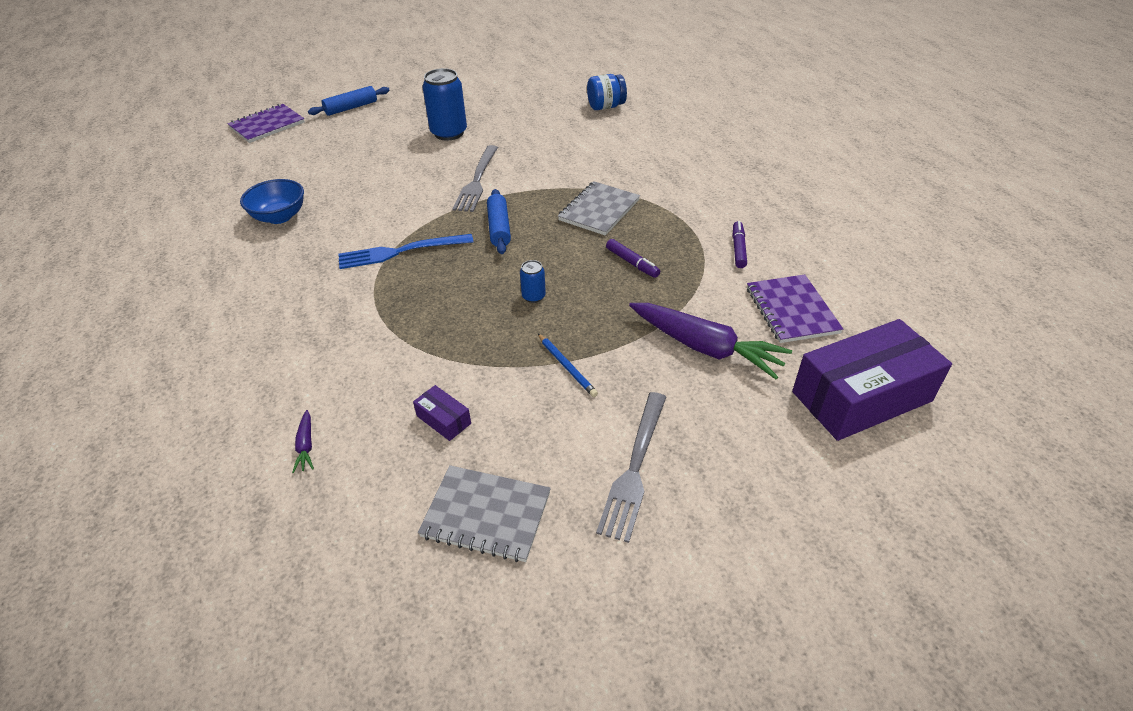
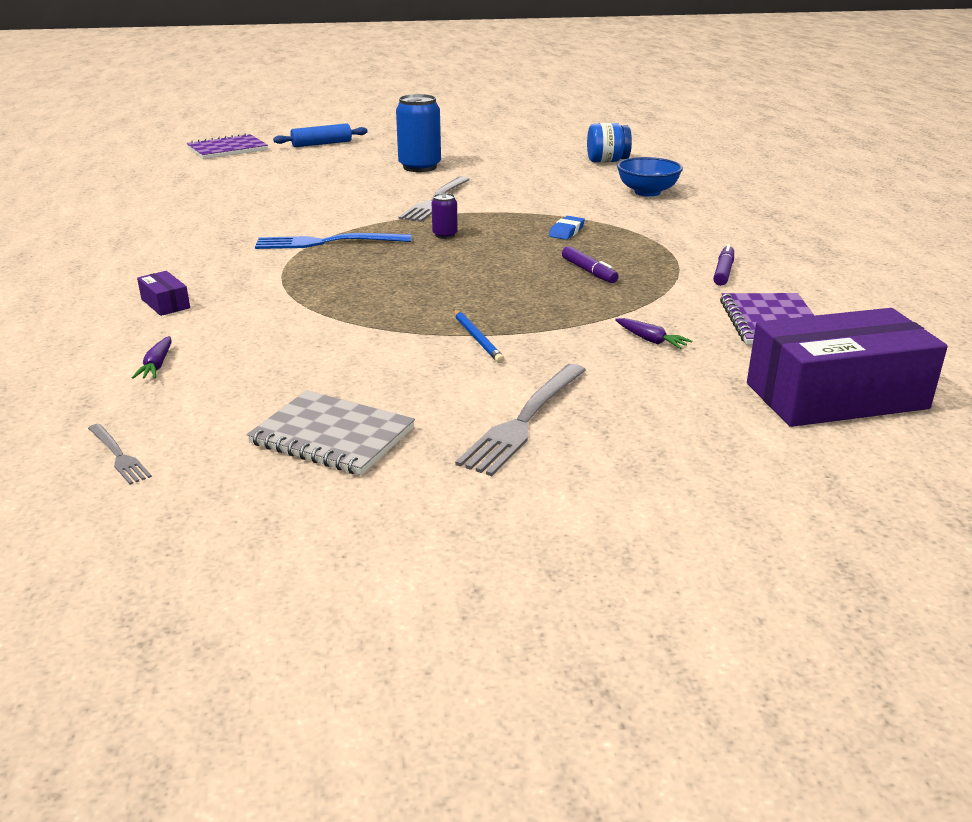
camera: 10 degrees right, 15 degrees down
(279, 217) = (209, 209): blue bowl -> blue bowl (647, 192)
(314, 573) = (118, 456): none -> grey fork
(443, 420) = (317, 362): purple box -> purple box (165, 303)
(499, 228) = (445, 235): blue rolling pin -> purple can
(533, 296) = (462, 285): blue can -> none
(599, 210) = (566, 231): grey notebook -> blue eraser
(705, 347) = (650, 340): purple carrot -> purple carrot, size x0.42

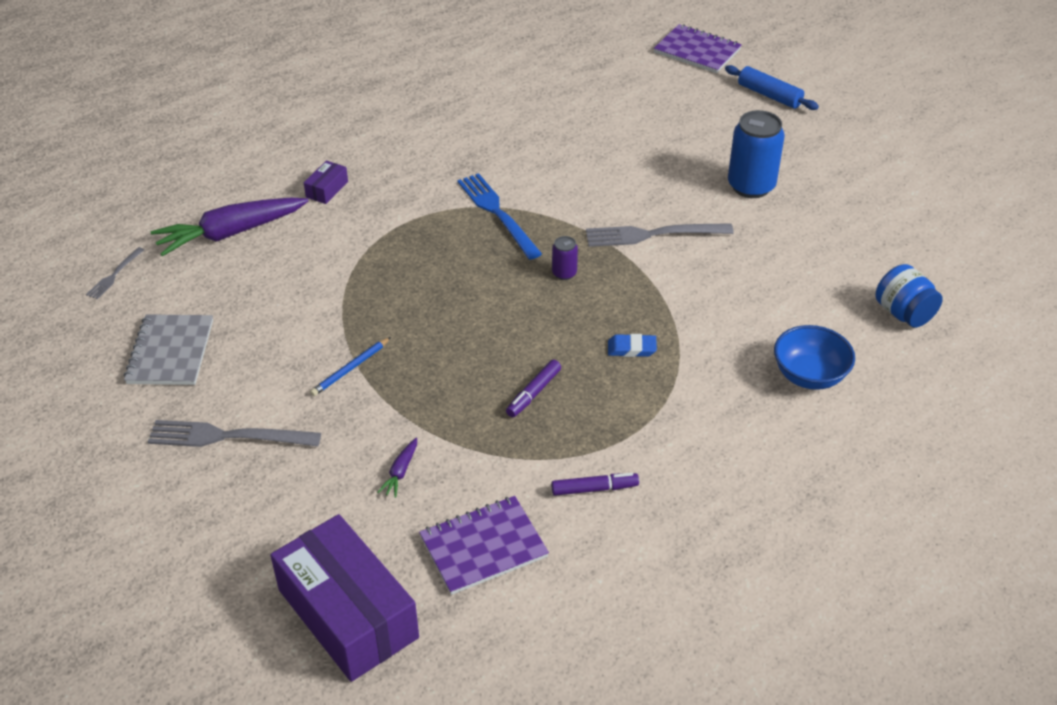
camera: 65 degrees right, 15 degrees up
(157, 365) = (231, 233): purple carrot -> purple carrot, size x2.41

